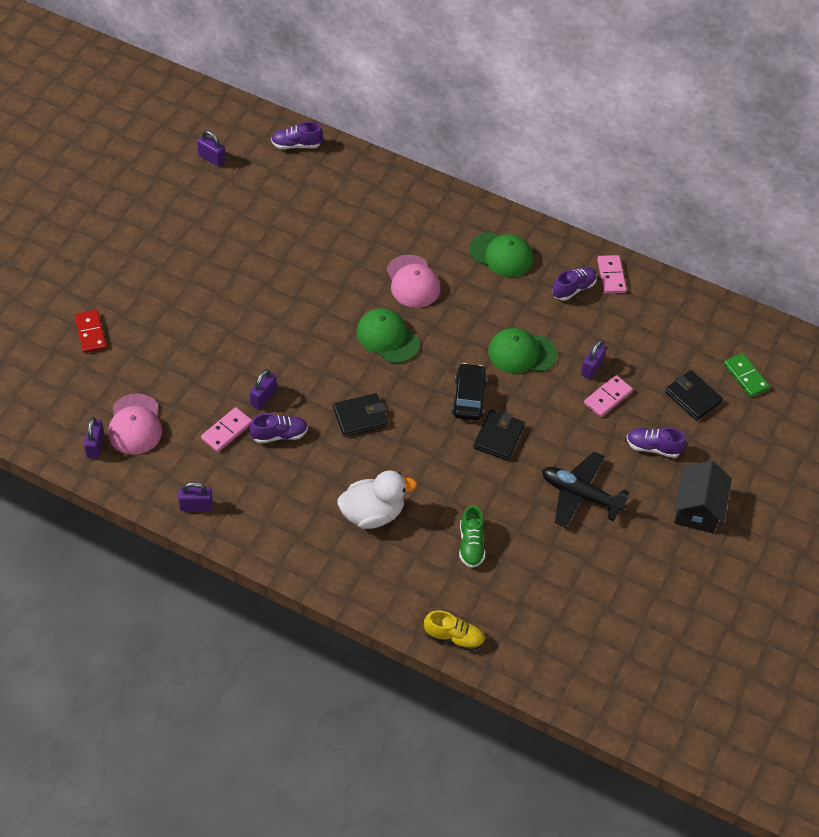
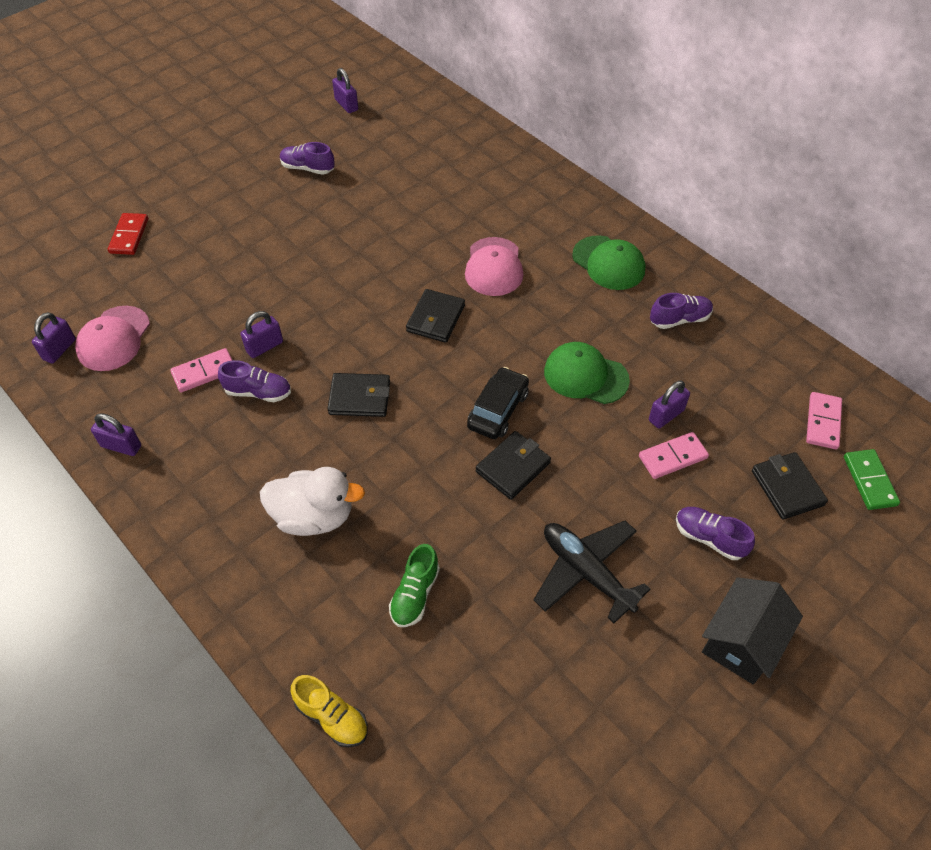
camera: 25 degrees right, 0 degrees up
(296, 145) = (437, 110): purple shoe -> purple shoe (307, 168)
(387, 337) = (435, 318): green cap -> black wallet
(611, 276) = (732, 316): pink domino -> pink domino (823, 422)

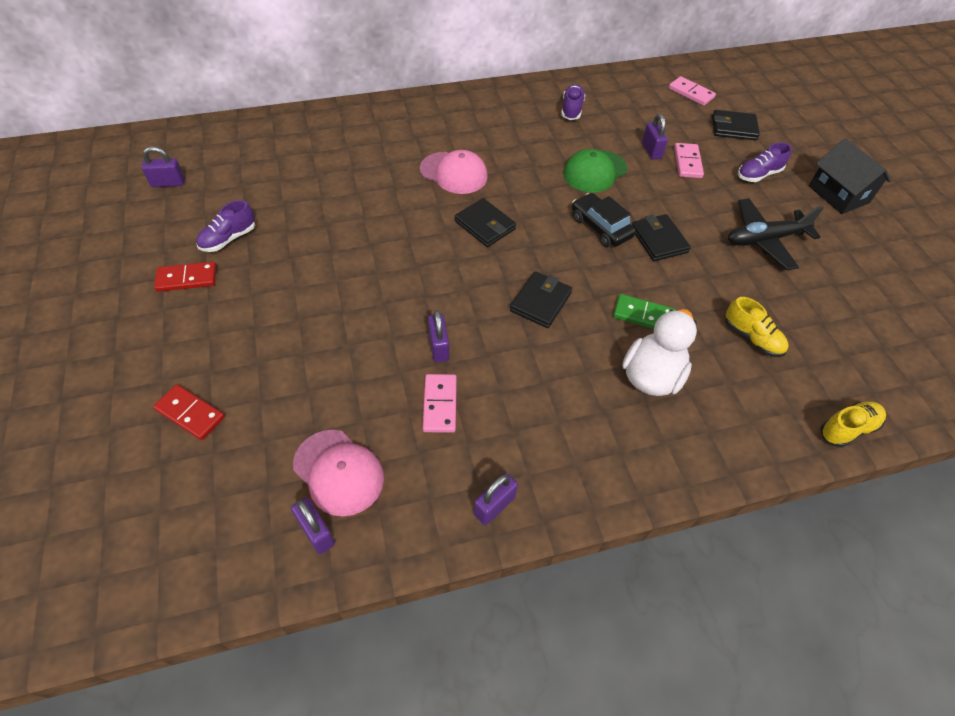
camera: 65 degrees left, 0 degrees up
(252, 168) = (187, 278): none -> red domino
(258, 392) = (491, 370): purple shoe -> none
(415, 594) = (752, 338): green shoe -> yellow shoe
(608, 263) = (495, 117): green cap -> none
(869, 481) = (742, 97): green domino -> green domino (643, 315)

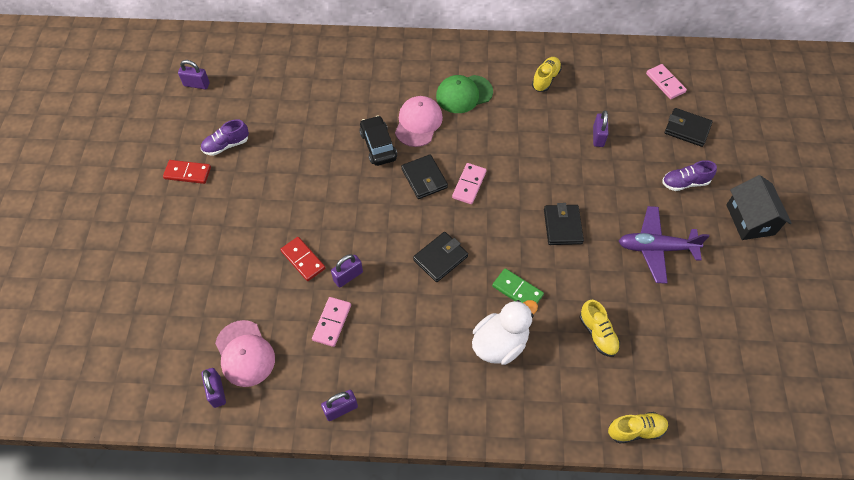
camera: 20 degrees right, 5 degrees up
(190, 413) = (161, 282): red domino -> red domino (303, 260)
(438, 347) = (348, 276): purple padlock -> purple padlock turned 45 degrees clockwise
(454, 173) = (418, 123): pink cap -> pink cap turned 120 degrees counterclockwise
(571, 110) = (545, 79): purple shoe -> yellow shoe
(595, 171) = (538, 147): green cap -> green cap (464, 94)
(600, 227) = (519, 202): black car -> black car (378, 146)
(687, 162) = (625, 156): pink domino -> pink domino (469, 184)
(764, 240) = (656, 248): black plane -> purple plane

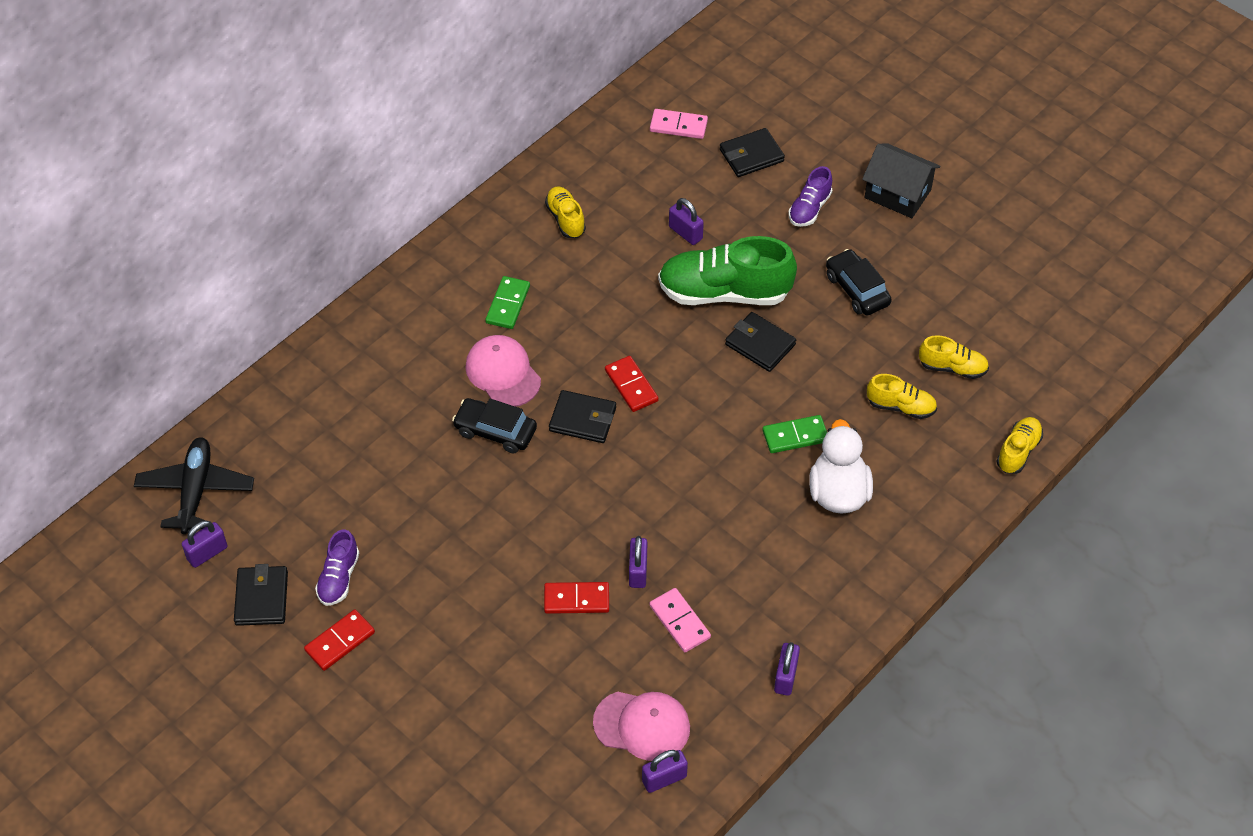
camera: 50 degrees left, 5 degrees down
(217, 391) = (664, 778): purple padlock -> purple padlock turned 45 degrees counterclockwise
(229, 55) = (195, 491): none -> black plane
(440, 258) = (696, 474): black wallet -> black wallet (262, 598)
(464, 94) = (507, 304): green cap -> green domino
(469, 184) = (631, 385): pink domino -> red domino
(579, 183) = (724, 292): none -> green shoe
(656, 248) = (857, 289): purple plane -> black car
(658, 343) = (952, 367): none -> yellow shoe

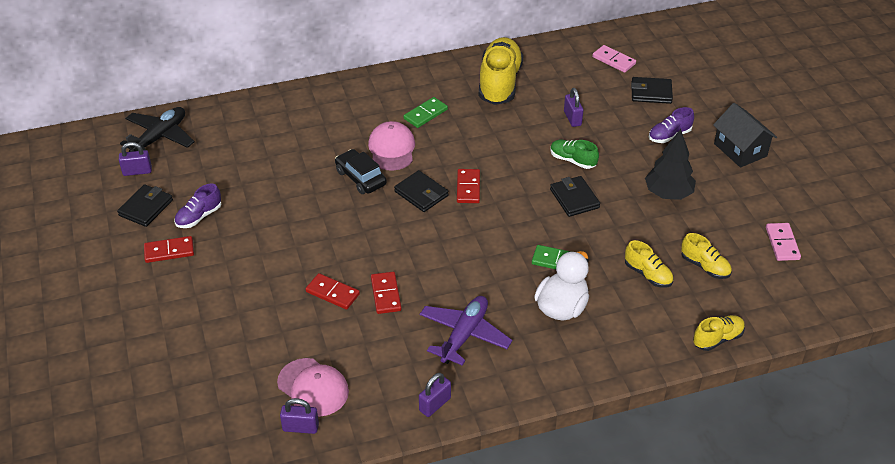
camera: 30 degrees right, 10 degrees down
(565, 219) = (499, 83): yellow shoe -> yellow shoe, size x1.97
(638, 571) = (386, 294): purple padlock -> red domino
(680, 621) = (389, 337): pink domino -> pink domino (782, 243)
(724, 292) = (572, 160): green shoe -> green shoe, size x0.51
(759, 578) = (464, 335): none -> purple plane
(857, 289) = (668, 193): black car -> black tree

